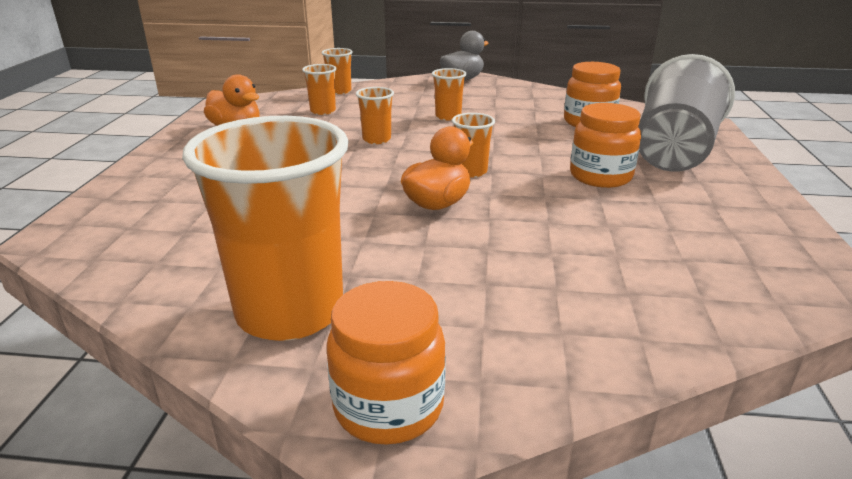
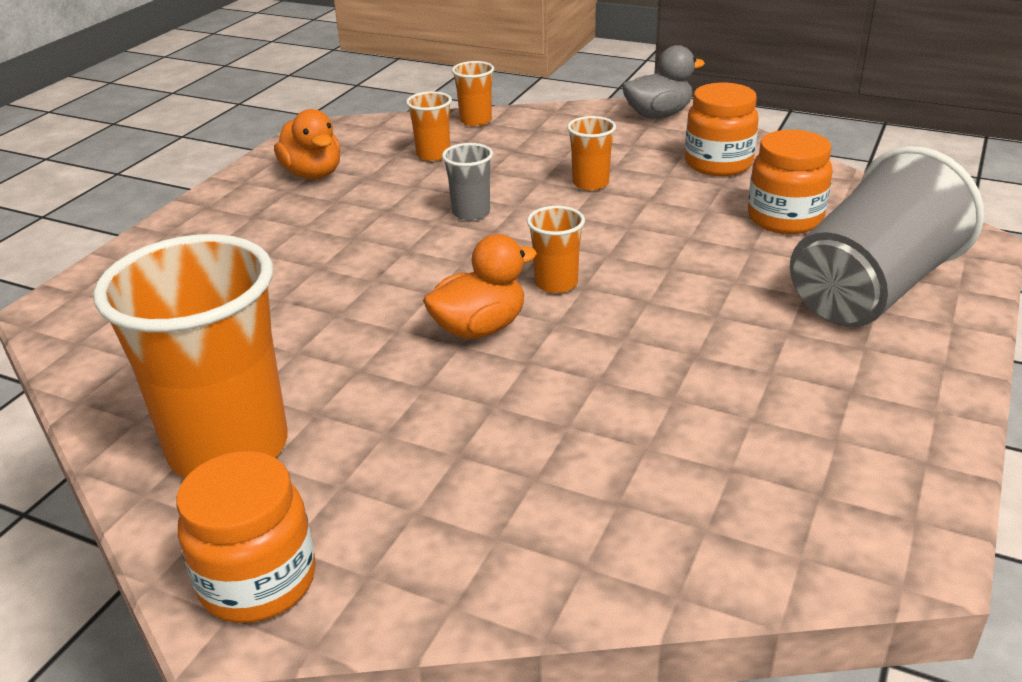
camera: 20 degrees right, 5 degrees up
(376, 139) = (471, 213): orange cup -> grey cup
(600, 176) = (725, 318): orange jar -> orange jar (718, 164)

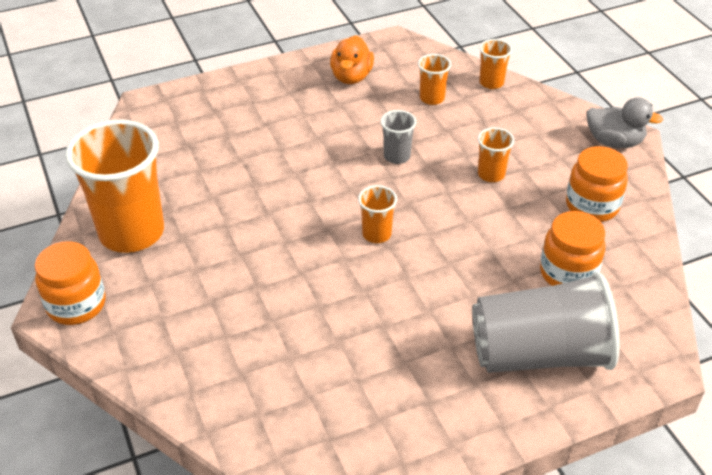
camera: 40 degrees right, 10 degrees up
(479, 328) = (305, 237): orange duck -> none

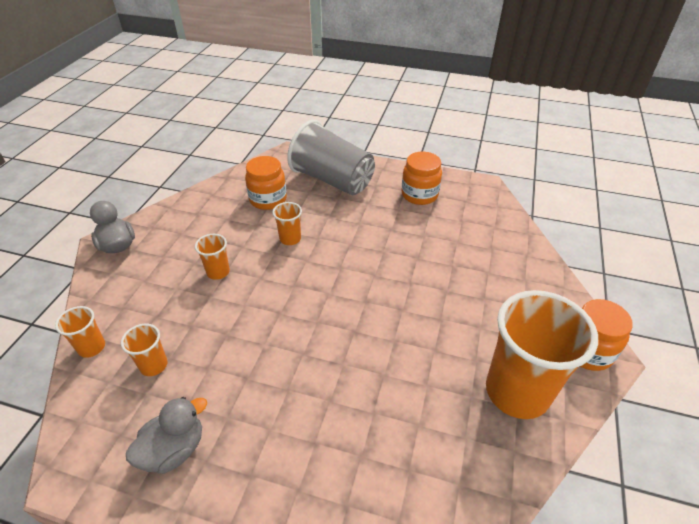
camera: 140 degrees left, 0 degrees up
(351, 77) = (174, 449): orange duck -> grey duck
(376, 234) = (338, 278): orange cup -> orange cup (290, 239)
(397, 156) = (254, 327): grey cup -> none
(592, 206) = (200, 220): orange jar -> orange jar (419, 195)

